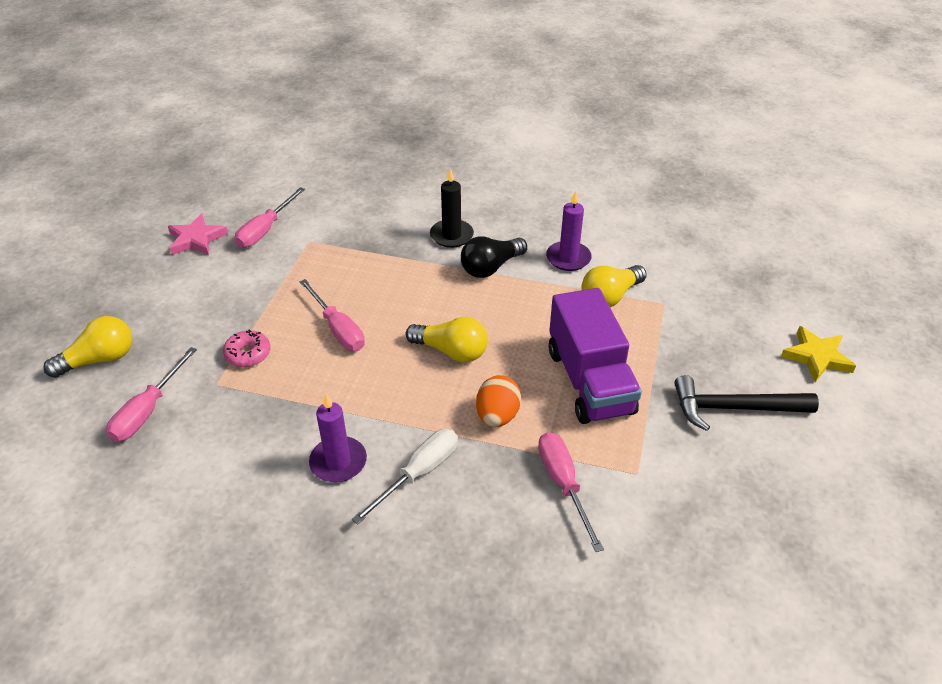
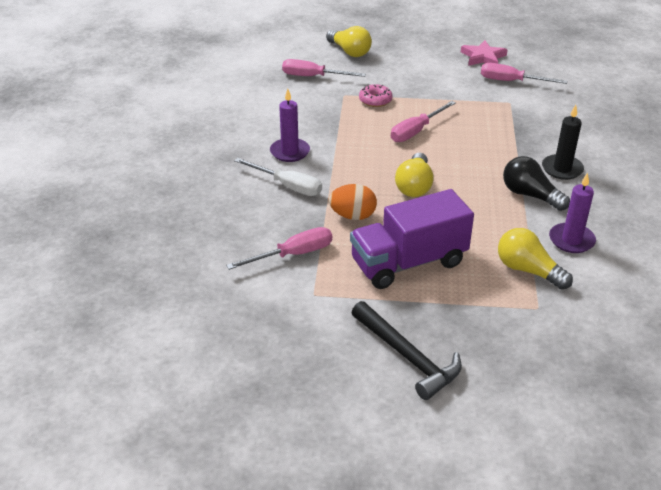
camera: 80 degrees right, 5 degrees down
(734, 408) = (407, 356): black hammer -> black hammer turned 150 degrees clockwise
(817, 357) = (508, 428): yellow star -> none

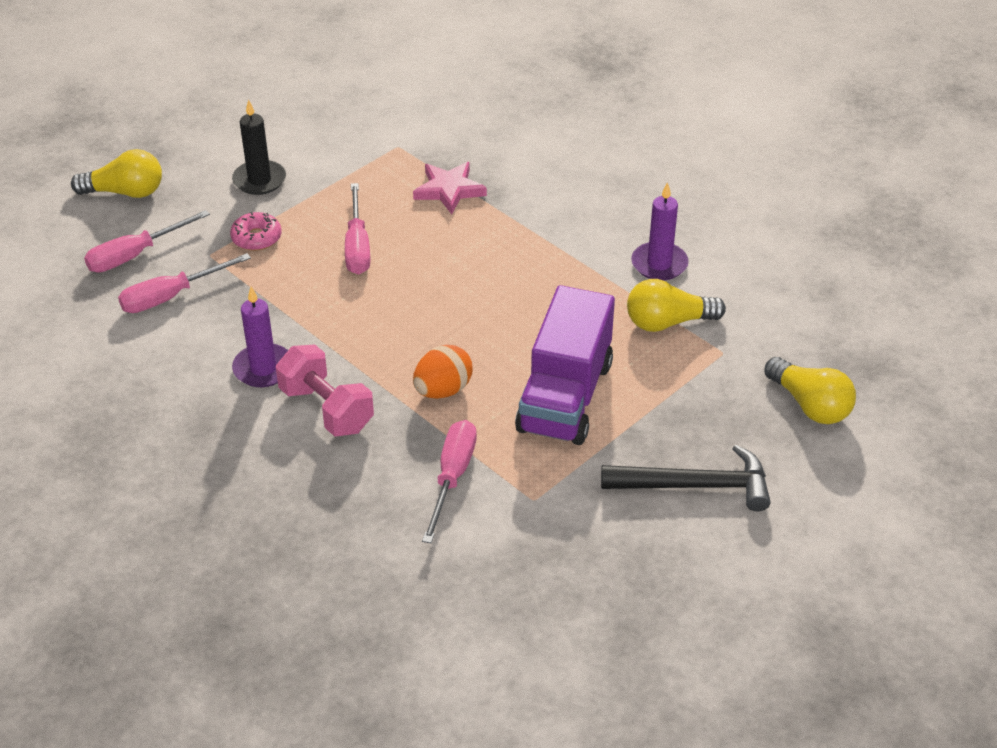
camera: 50 degrees left, 5 degrees up
(288, 186) = (326, 409): white screwdriver -> pink dumbbell
(414, 186) = (450, 311): yellow light bulb -> yellow light bulb (810, 405)
(483, 57) = (290, 105): pink star -> pink star (449, 190)
(511, 81) = (363, 118): pink screwdriver -> pink screwdriver (171, 296)
(530, 195) = (564, 242): black light bulb -> none
(562, 169) = (551, 193): black candle -> black candle (259, 180)

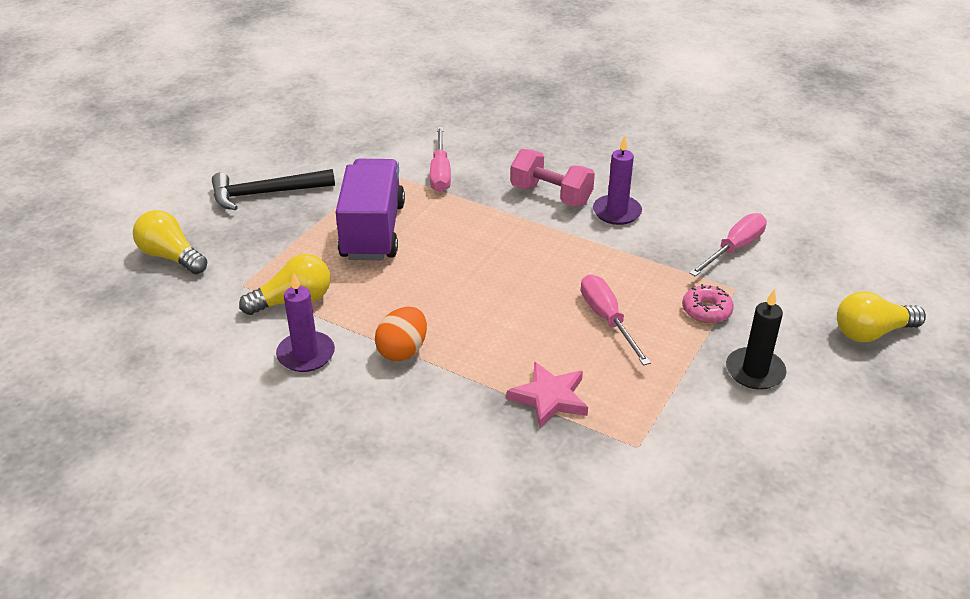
camera: 165 degrees right, 5 degrees down
(135, 255) = (798, 276): pink screwdriver -> none
(443, 390) = (470, 220): orange egg -> orange egg (402, 350)

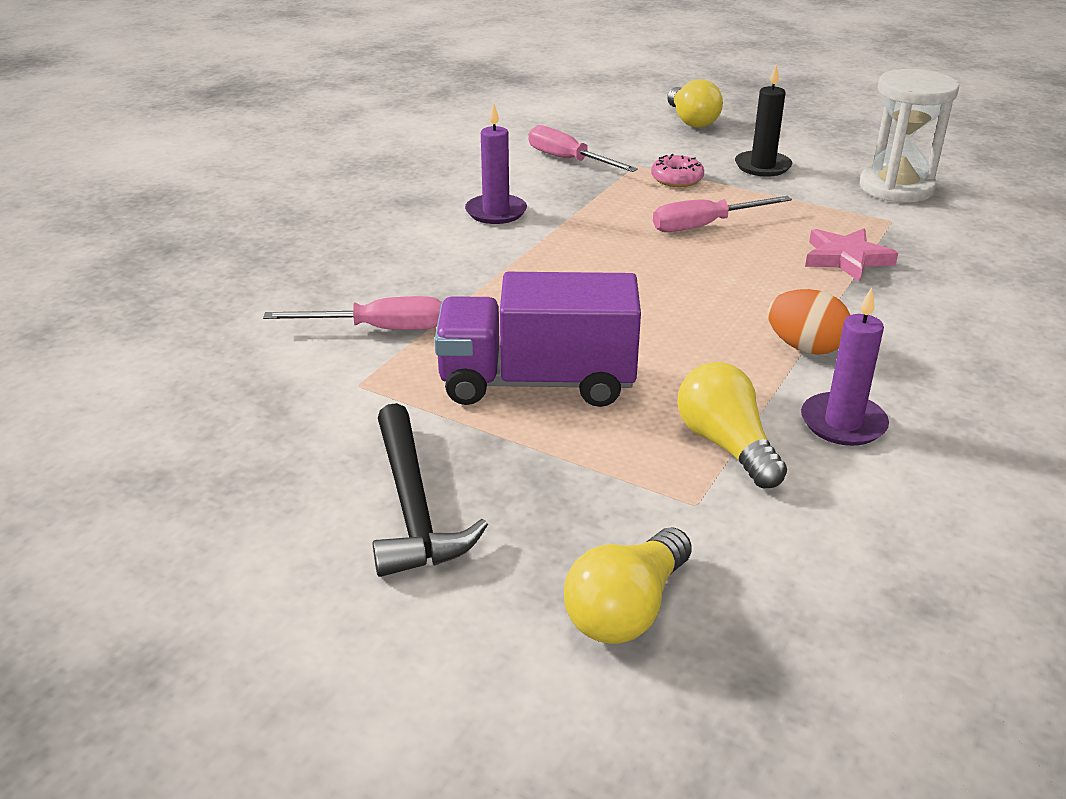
camera: 90 degrees left, 5 degrees down
(551, 195) = (454, 249): pink dumbbell -> none
(722, 467) = (896, 188): none -> white hourglass

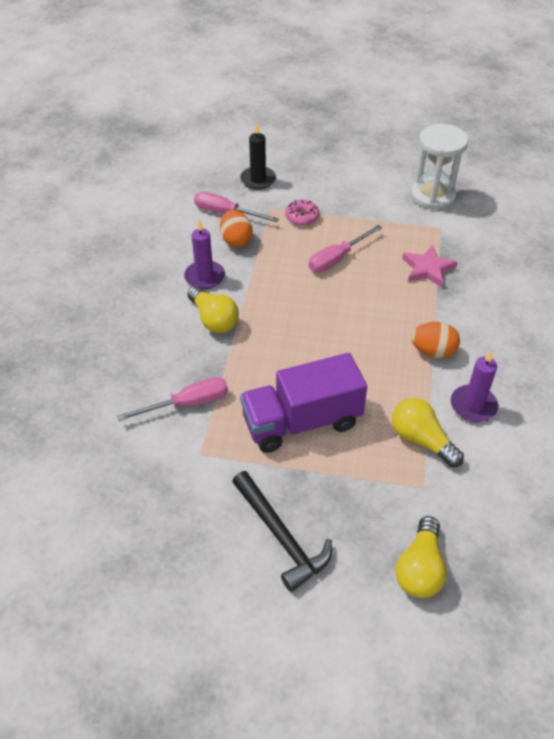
camera: 20 degrees left, 15 degrees up
(565, 186) = (236, 240): none -> orange egg
(691, 120) = (286, 154): yellow light bulb -> yellow light bulb (214, 319)
(762, 166) = (348, 192): black candle -> black candle (258, 180)

